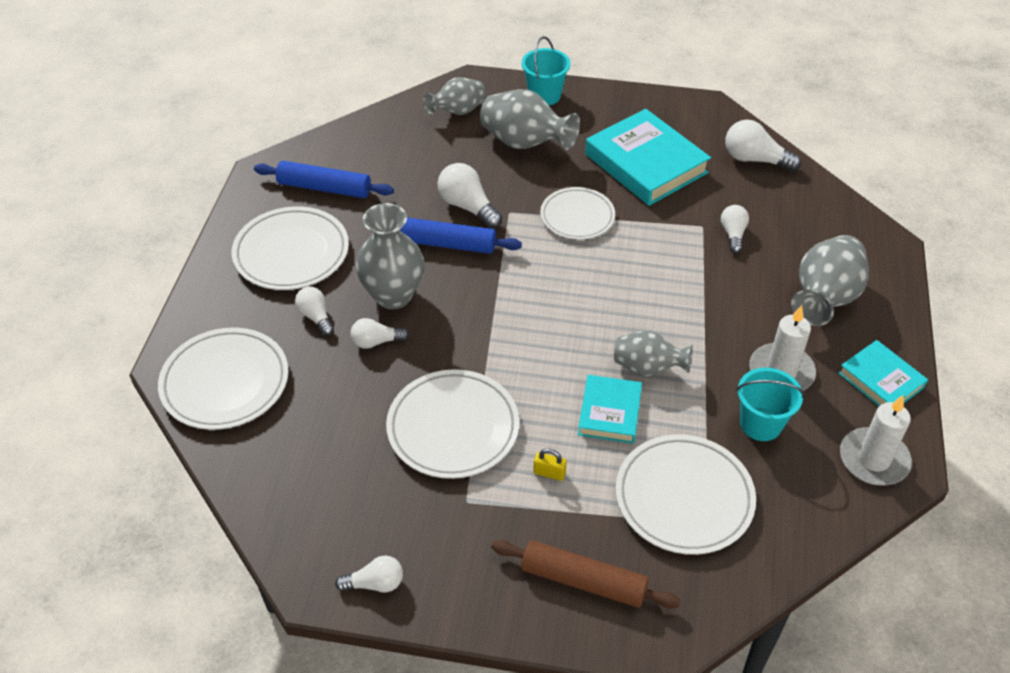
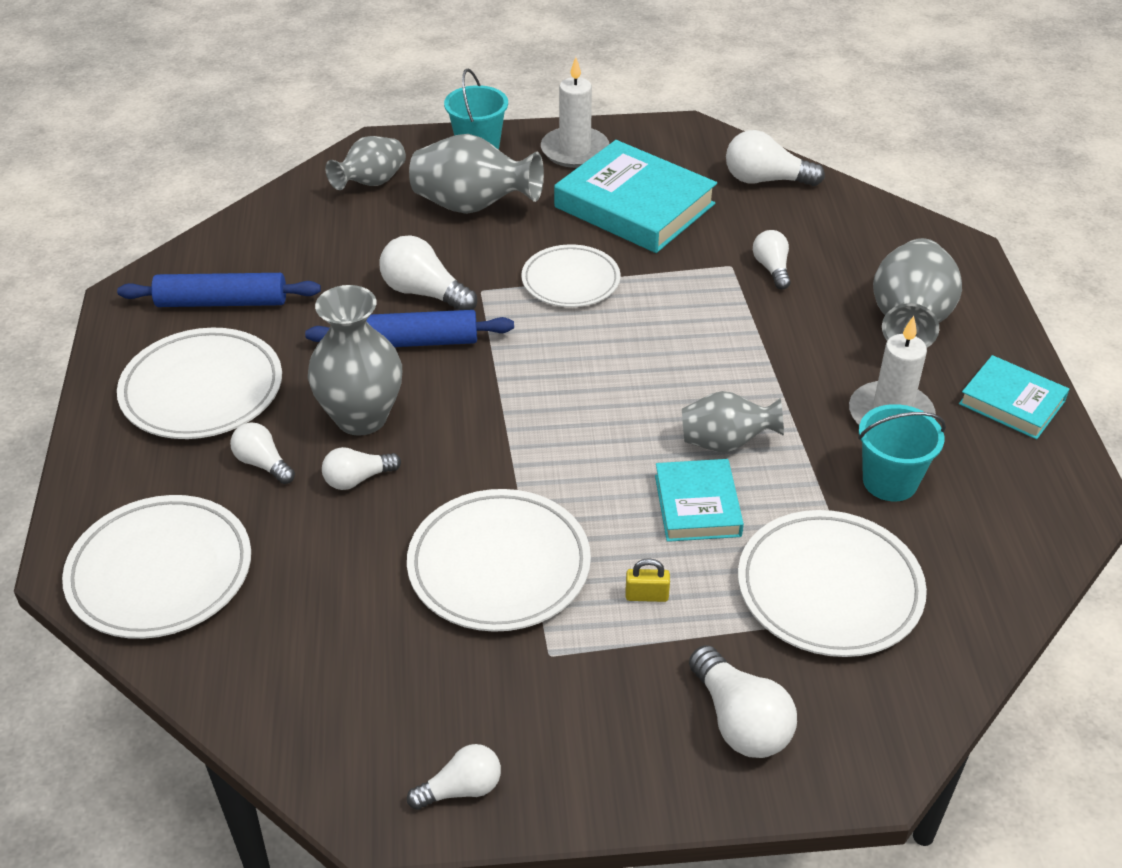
camera: 15 degrees left, 5 degrees down
(583, 581) = (740, 721): brown rolling pin -> white light bulb
(873, 459) = (1040, 495): white candle -> white candle (575, 151)

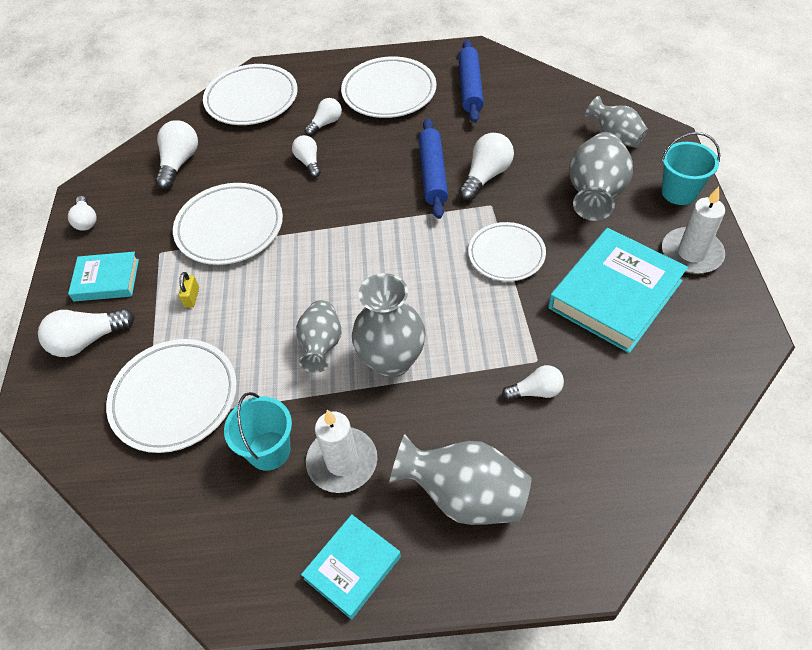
camera: 95 degrees right, 10 degrees up
(361, 417) = (361, 158): grey vase -> grey vase (391, 361)
(697, 505) = (262, 326): turquoise book -> turquoise book (106, 280)
(766, 180) = (678, 397): white light bulb -> white light bulb (179, 163)

